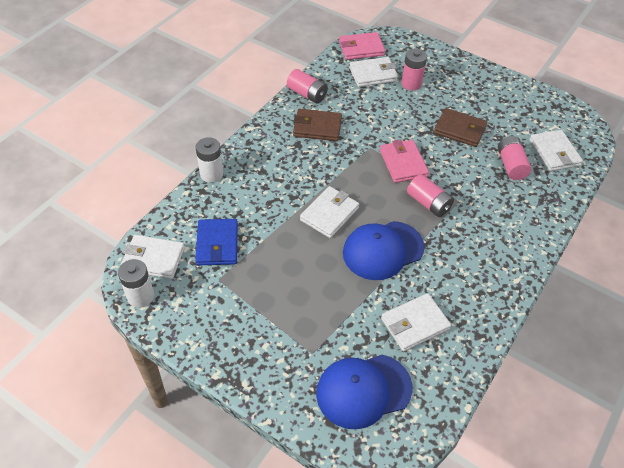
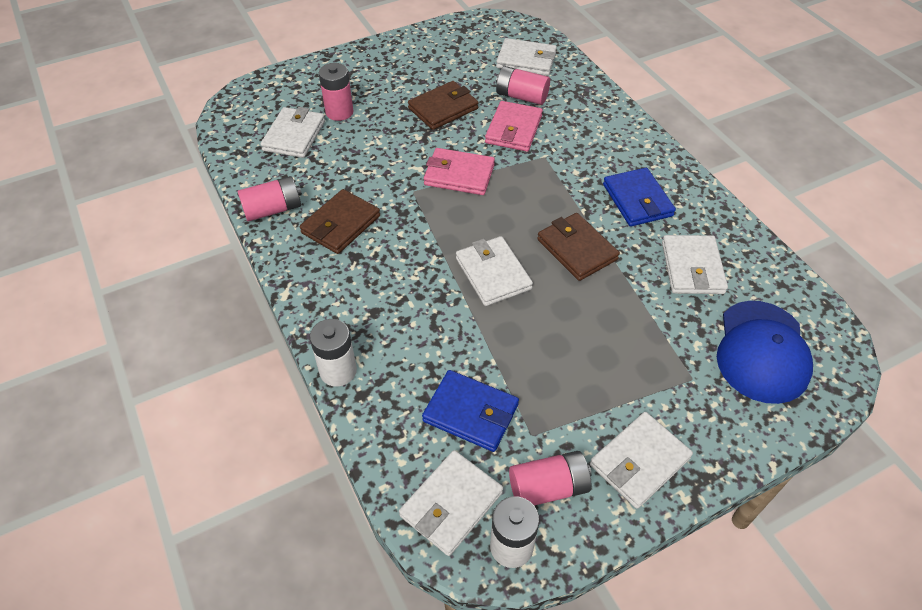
camera: 60 degrees left, 0 degrees up
(229, 341) = (639, 461): none -> white wallet
(361, 48) = (239, 126): pink wallet -> pink wallet (513, 129)
(383, 250) = (577, 249): blue cap -> brown wallet
(428, 203) = (532, 181): pink battery -> pink battery (548, 487)
(458, 269) = (637, 200): none -> blue wallet

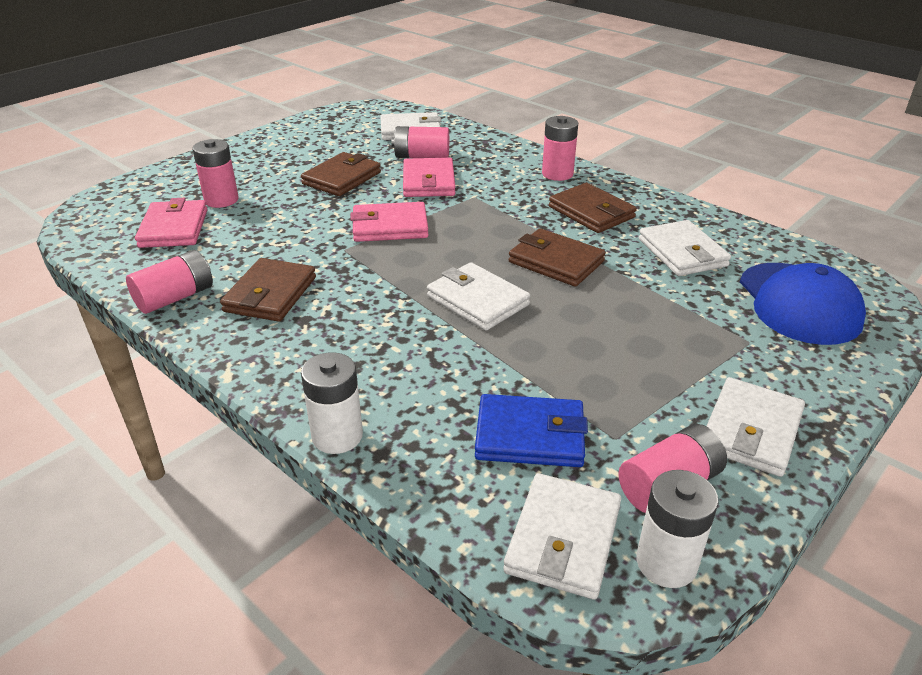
camera: 20 degrees left, 15 degrees down
(294, 136) = (174, 228): white wallet -> pink wallet
(631, 146) = (557, 174): none -> pink battery
(637, 200) = (591, 212): blue wallet -> brown wallet

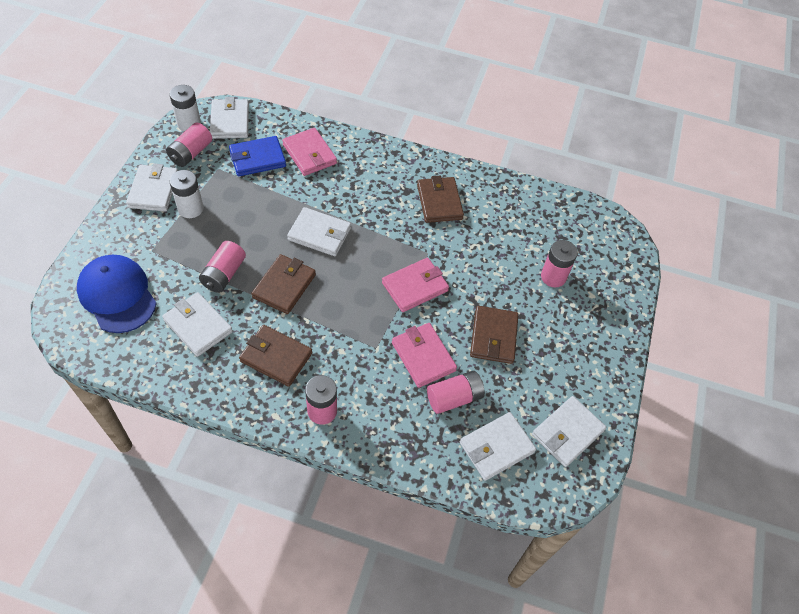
camera: 150 degrees right, 20 degrees up
(174, 228) = (550, 237): pink wallet -> pink wallet (309, 154)
(175, 297) = (487, 184): pink battery -> pink battery (224, 274)
(337, 436) = (341, 135): white battery -> white battery (190, 208)
(341, 125) = (567, 432): none -> white wallet
(556, 262) = (284, 286): brown wallet -> brown wallet turned 75 degrees counterclockwise

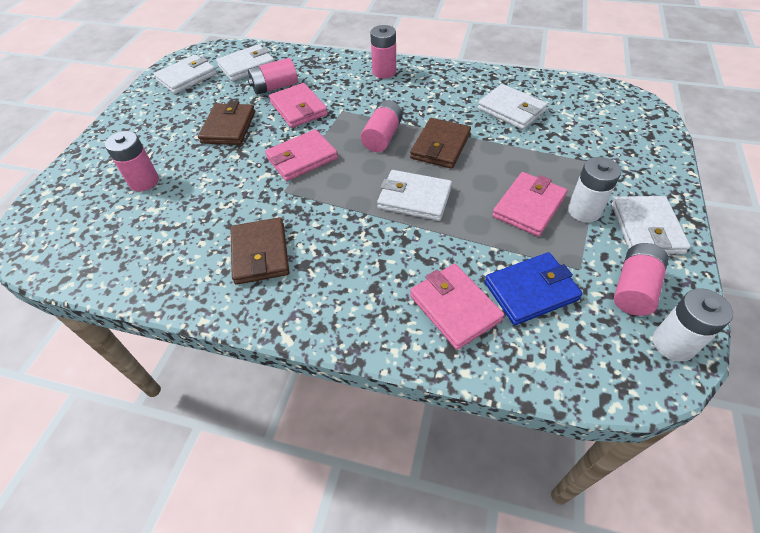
camera: 175 degrees left, 5 degrees down
(117, 295) = (603, 124): blue cap -> none
(224, 274) = (507, 150): pink battery -> pink battery (382, 137)
(230, 121) = (608, 357): white wallet -> none
(231, 217) = (529, 207): none -> pink wallet
(276, 357) = (431, 97): brown wallet -> none

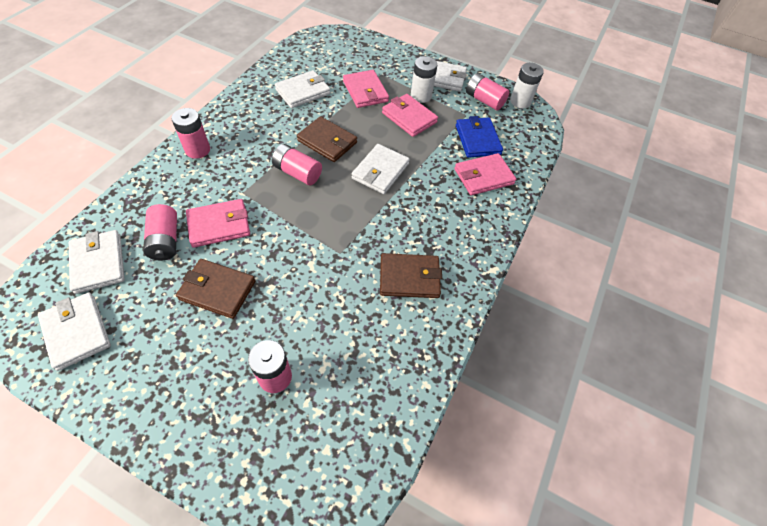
camera: 85 degrees left, 5 degrees up
(302, 158) = (300, 233): pink wallet -> pink wallet (365, 91)

